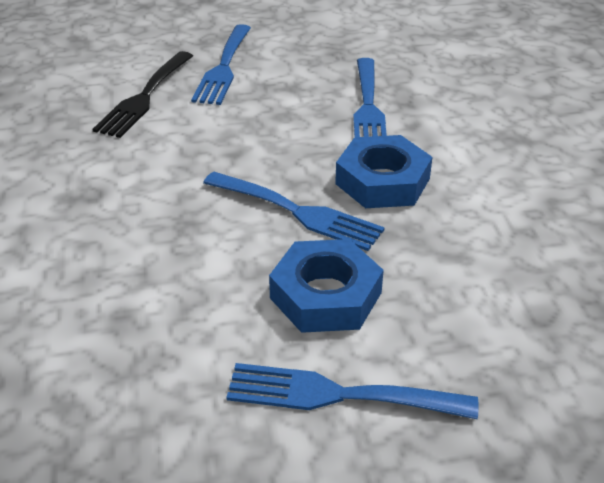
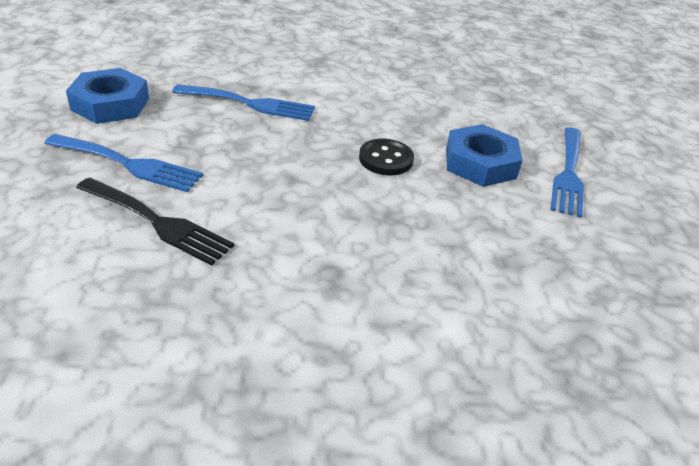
camera: 85 degrees left, 0 degrees up
(298, 212) = (386, 159): blue fork -> black button
(382, 181) = (355, 118): blue nut -> blue nut (110, 104)

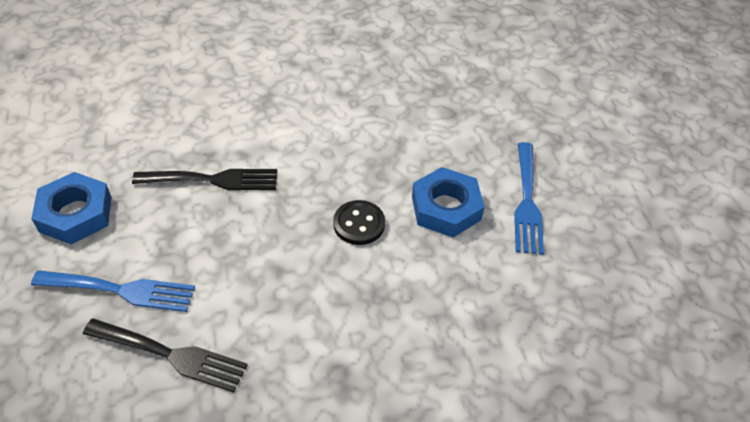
camera: 10 degrees left, 10 degrees up
(250, 103) = (213, 180): blue fork -> black fork

